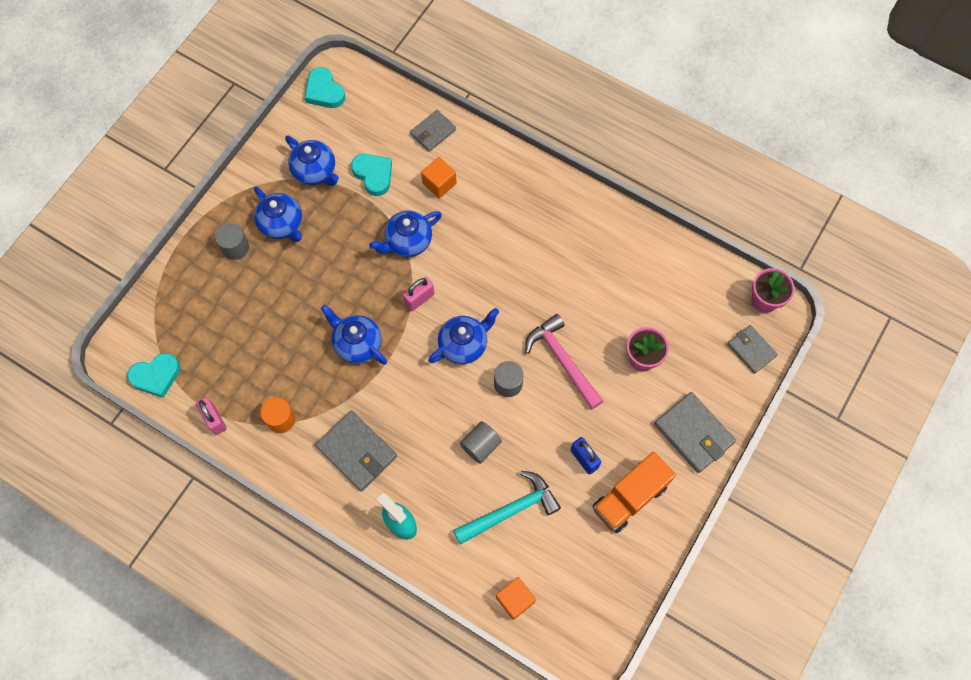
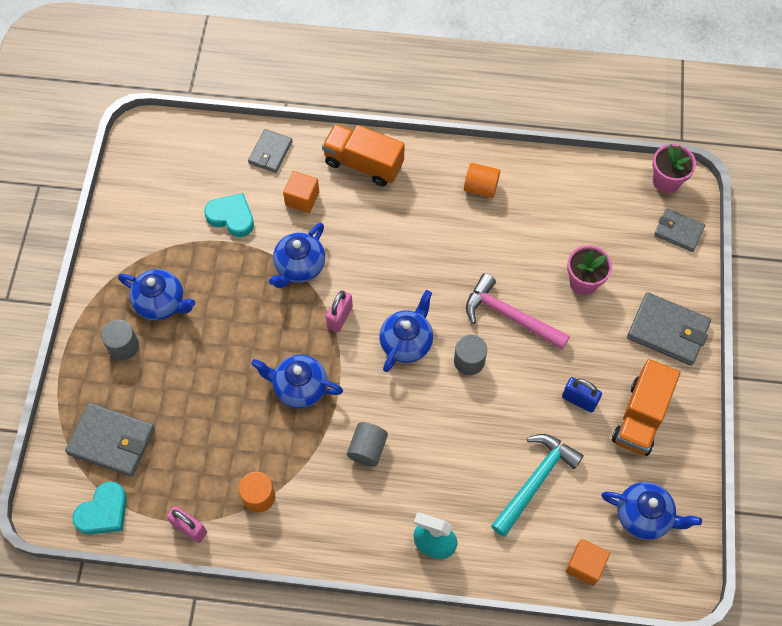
camera: 25 degrees left, 5 degrees down
(315, 171) = (169, 237): blue teapot -> blue teapot (644, 516)
(324, 91) = (139, 156): turquoise heart -> none
(357, 451) = (354, 493): grey wallet -> grey wallet (112, 441)
(480, 445) = (473, 432): grey cylinder -> grey cylinder (367, 449)
(506, 174) = (363, 164): none -> orange truck
(596, 237) = (480, 187): none -> orange cylinder

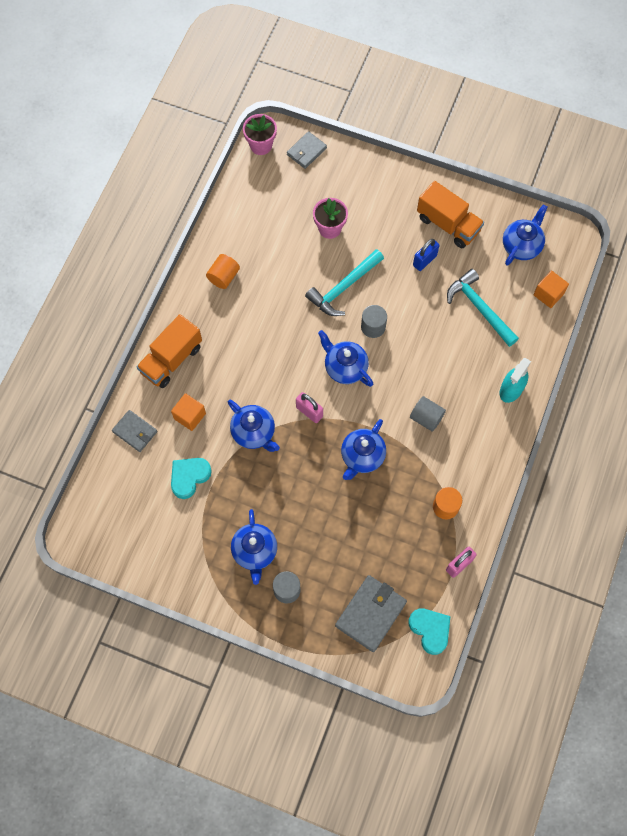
camera: 75 degrees left, 5 degrees up
(161, 303) = (255, 551): blue teapot -> blue teapot turned 135 degrees clockwise
(510, 316) = (344, 287): pink hammer -> turquoise hammer
(667, 330) = (385, 185): grey wallet -> none

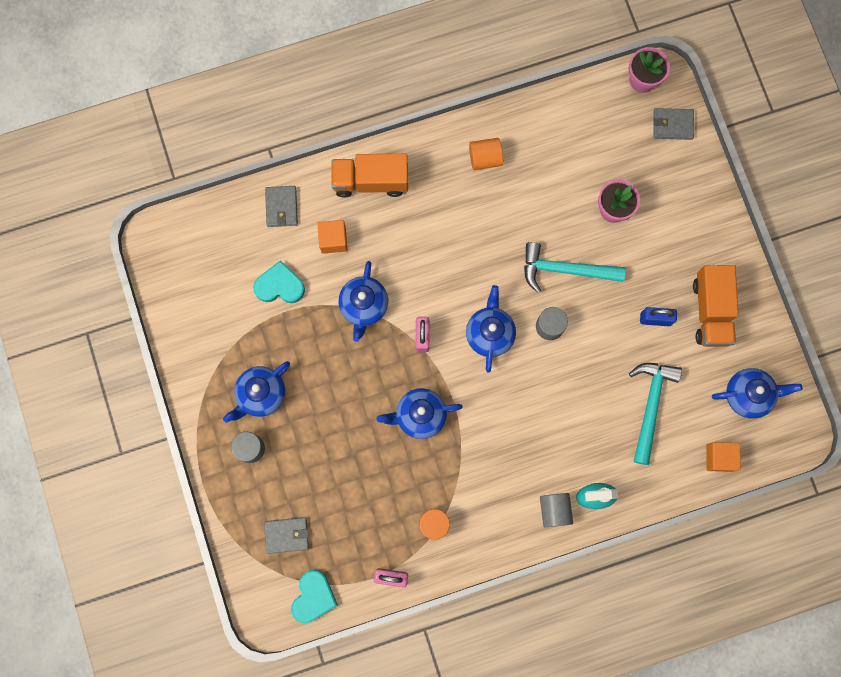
camera: 50 degrees right, 10 degrees up
(370, 614) = (286, 535): grey wallet -> grey wallet, size x0.63
(426, 418) = (502, 442): grey cylinder -> grey cylinder (554, 510)

